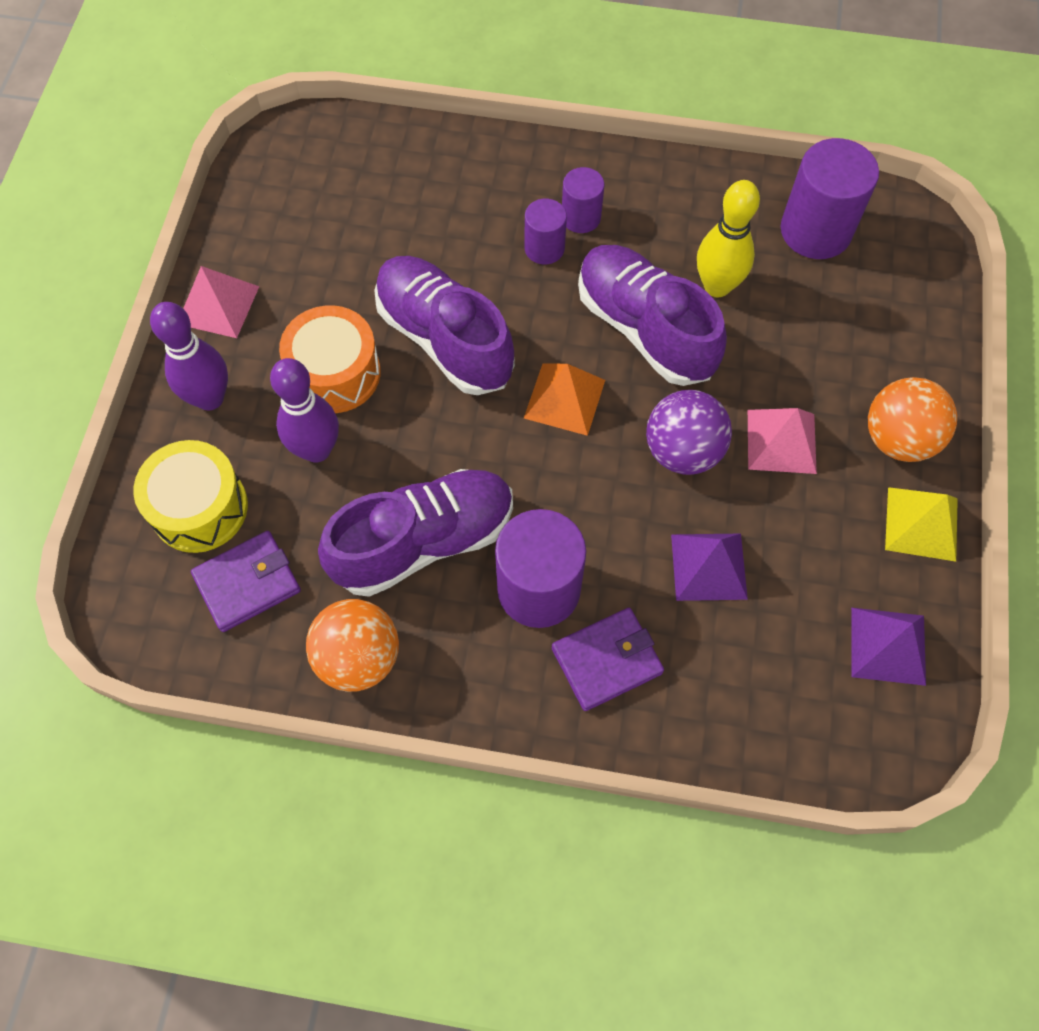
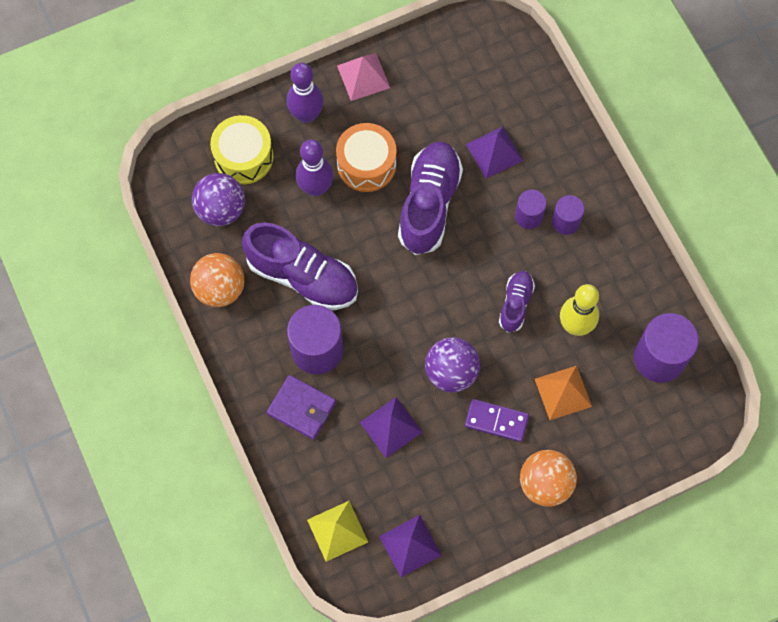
camera: 55 degrees right, 5 degrees up
(247, 583) = (221, 209): purple wallet -> purple ball
(436, 233) = (494, 152): none -> purple pyramid
(564, 399) = (438, 290): orange pyramid -> orange pyramid (563, 392)
(645, 329) = (515, 304): purple shoe -> purple shoe, size x0.53
(781, 441) = (496, 421): pink pyramid -> purple domino
(921, 524) = (498, 525): yellow pyramid -> yellow pyramid (337, 531)

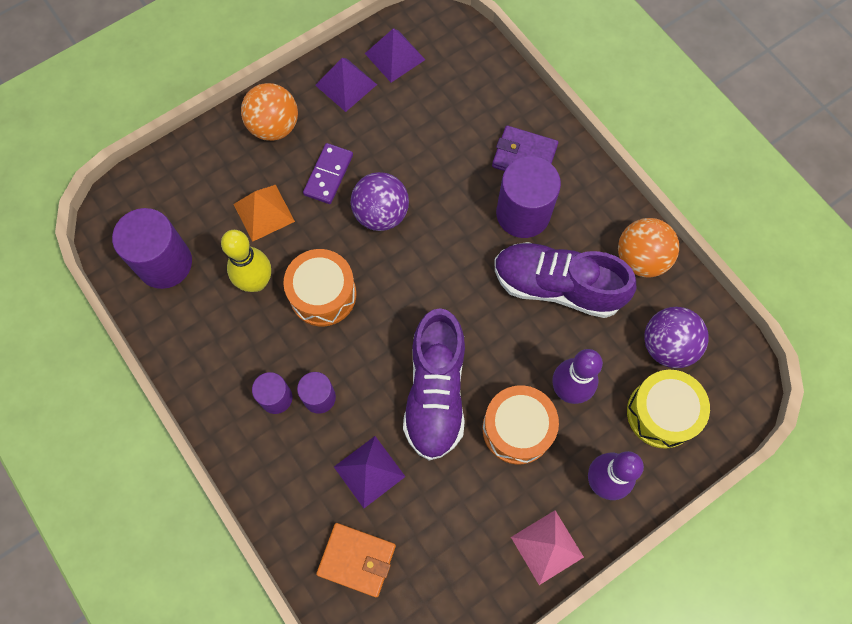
camera: 170 degrees right, 0 degrees up
(337, 531) = (464, 58): yellow pyramid -> none
(391, 427) = (432, 153): purple pyramid -> purple pyramid (346, 84)
(496, 421) = (328, 175): purple domino -> purple domino turned 75 degrees counterclockwise
(513, 91) = (357, 560): none -> orange wallet
(515, 304) = (323, 294): purple shoe -> orange drum

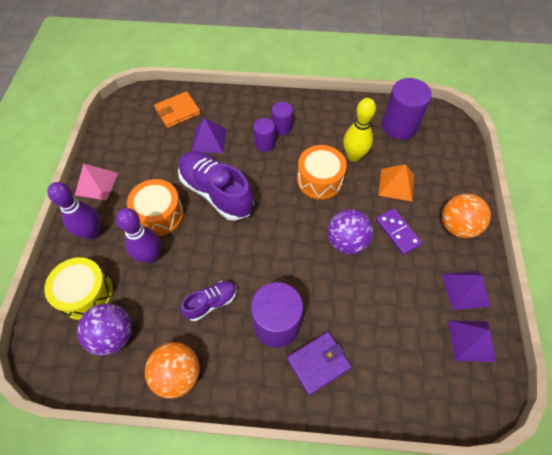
camera: 130 degrees right, 10 degrees down
(557, 286) = (211, 303): purple shoe -> purple shoe, size x0.53

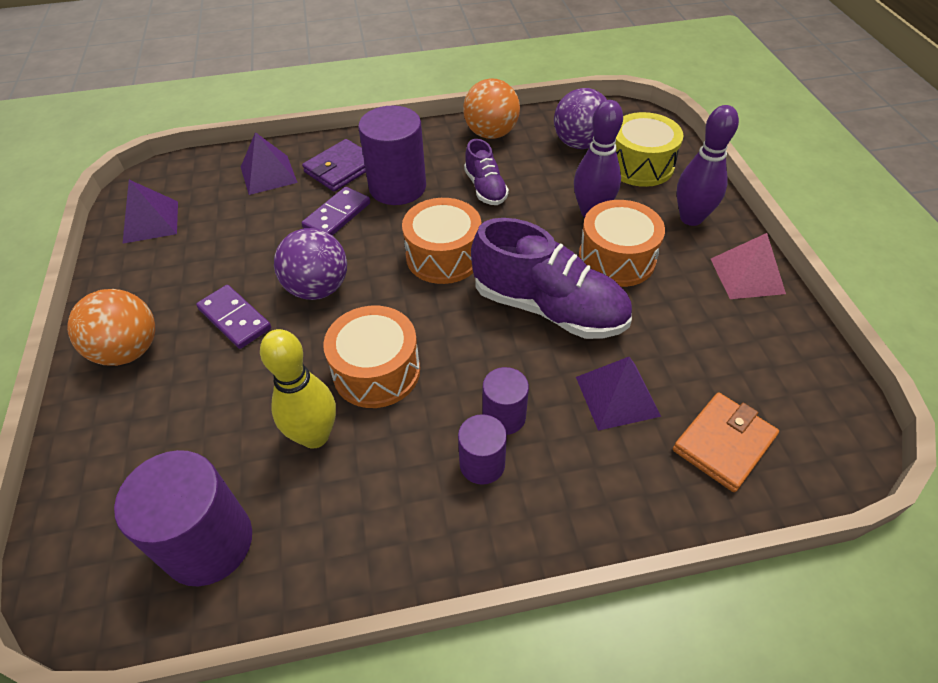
camera: 165 degrees right, 10 degrees down
(211, 303) = (485, 188): purple shoe -> purple shoe turned 60 degrees counterclockwise
(262, 245) = (443, 256): none -> orange drum
(327, 305) = (337, 215): none -> purple domino
(396, 184) = (229, 397): orange pyramid -> none
(465, 289) = (142, 269): purple pyramid -> purple pyramid (268, 174)

